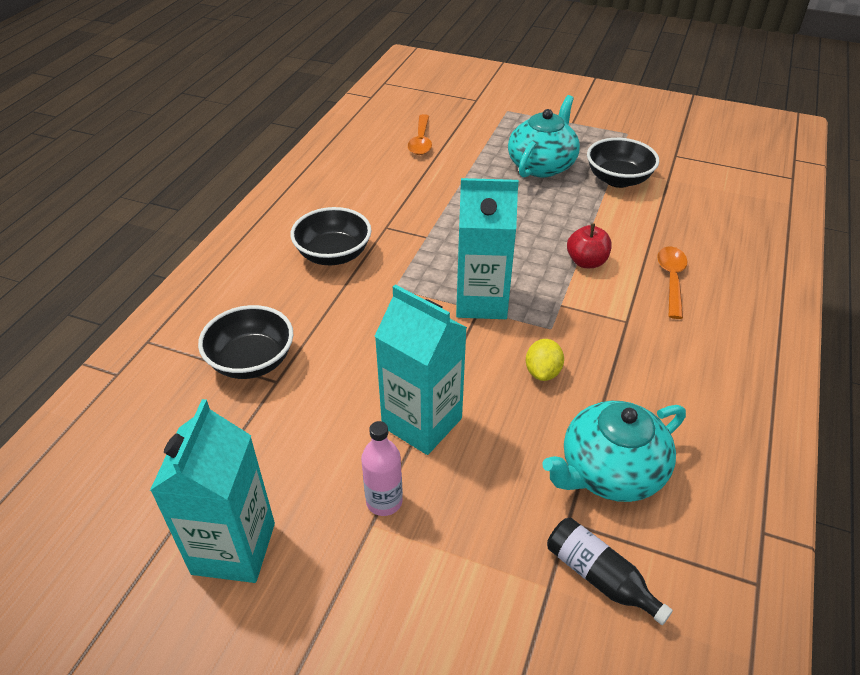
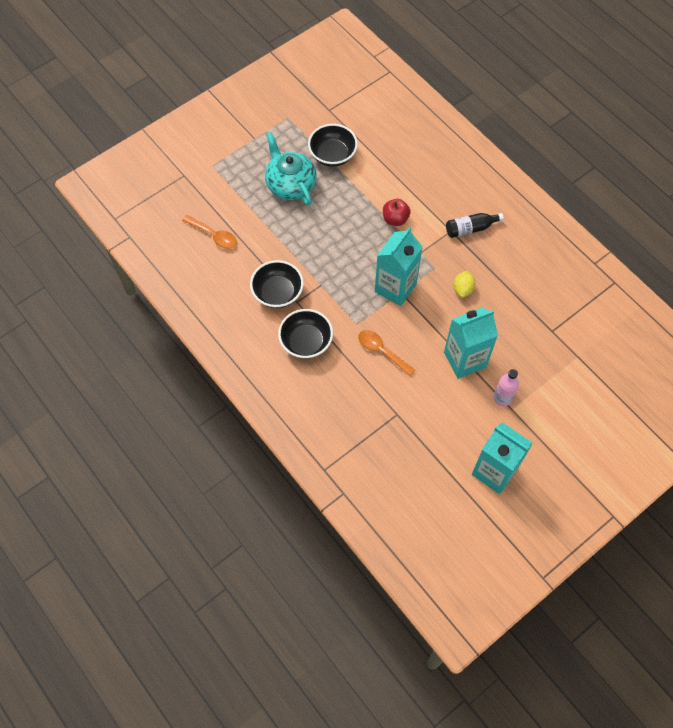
camera: 60 degrees left, 20 degrees up
(252, 361) = (374, 421): black bowl -> black bowl (277, 293)
(542, 372) = (463, 289): yellow lemon -> yellow lemon turned 60 degrees clockwise
(599, 577) = (583, 335): black bottle -> black bottle (470, 228)
(610, 471) = (536, 298): turquoise teapot -> none
(671, 279) = (434, 190): orange spoon -> orange spoon (382, 351)

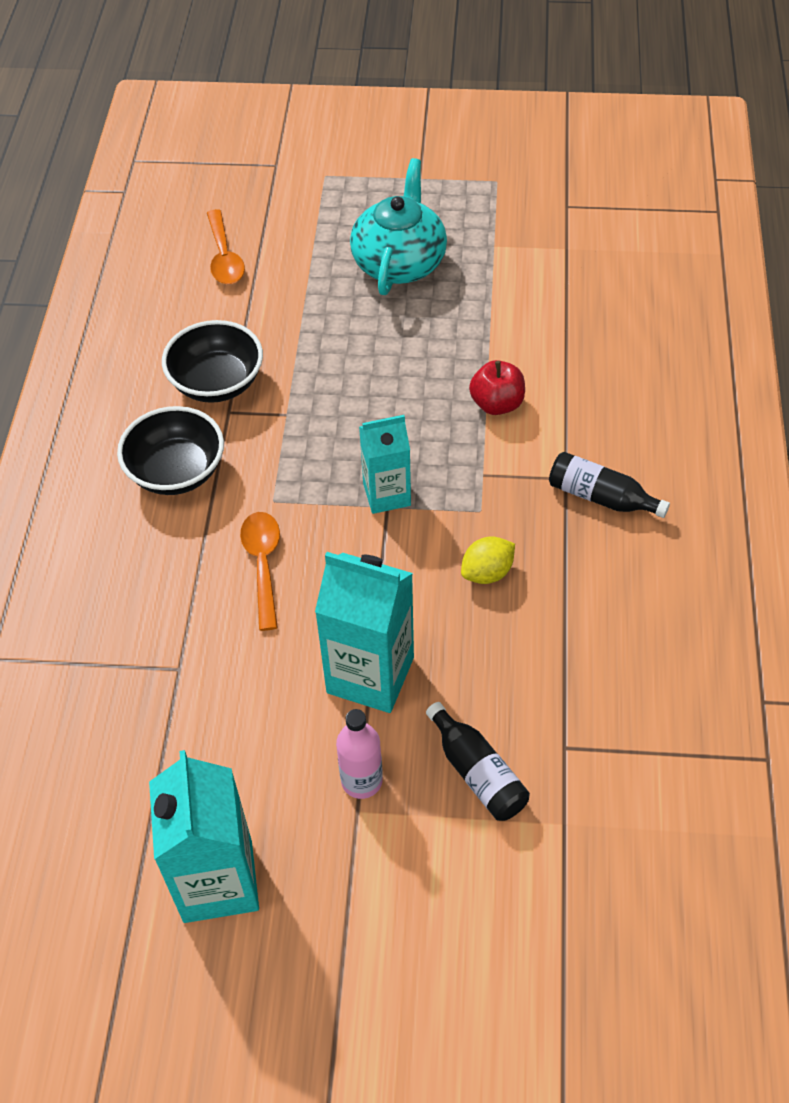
camera: 45 degrees right, 10 degrees down
(332, 155) = (503, 264): black bowl -> none
(395, 287) = (387, 494): turquoise carton -> turquoise carton, size x0.64
(535, 363) = (477, 772): none -> black bottle

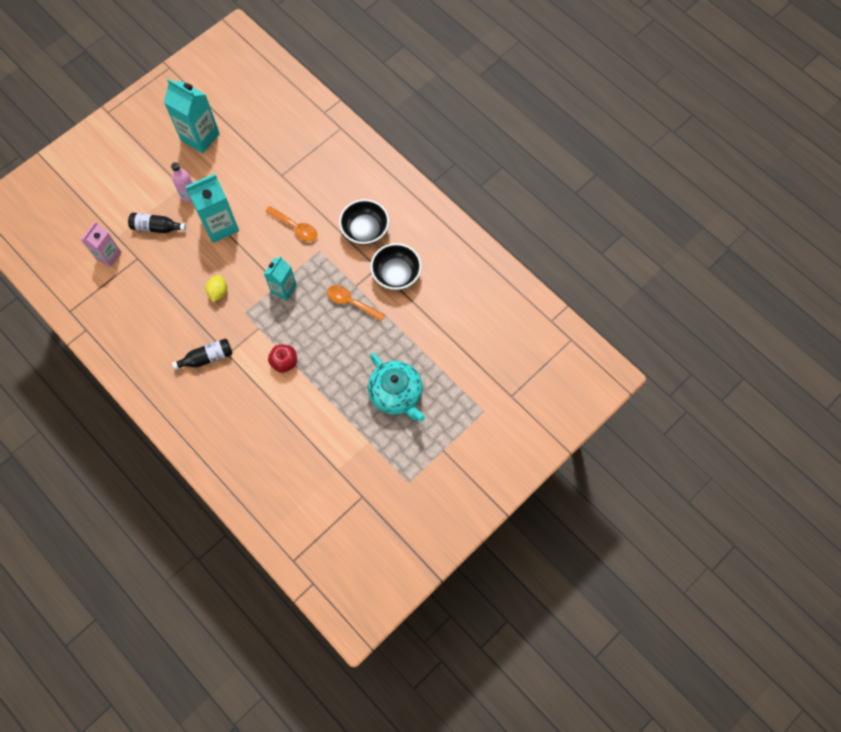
camera: 130 degrees right, 15 degrees up
(224, 257) = (467, 329): orange spoon -> orange spoon (351, 302)
(611, 799) = (108, 255): none -> pink carton

